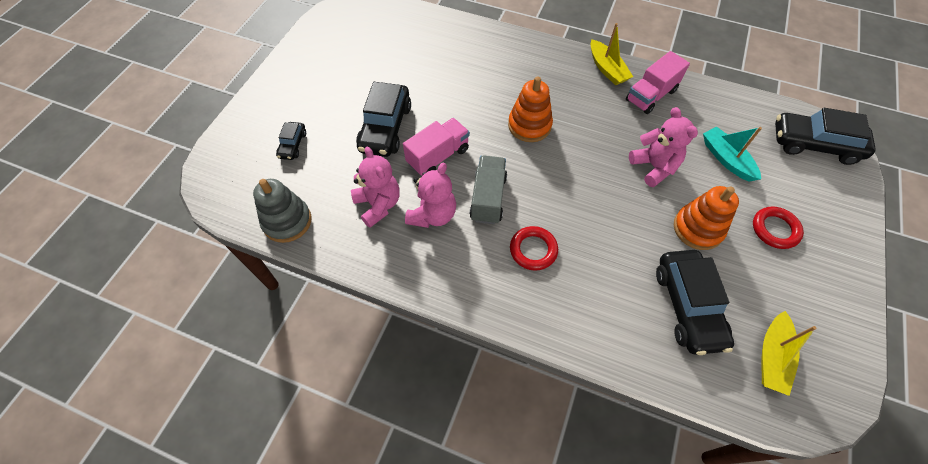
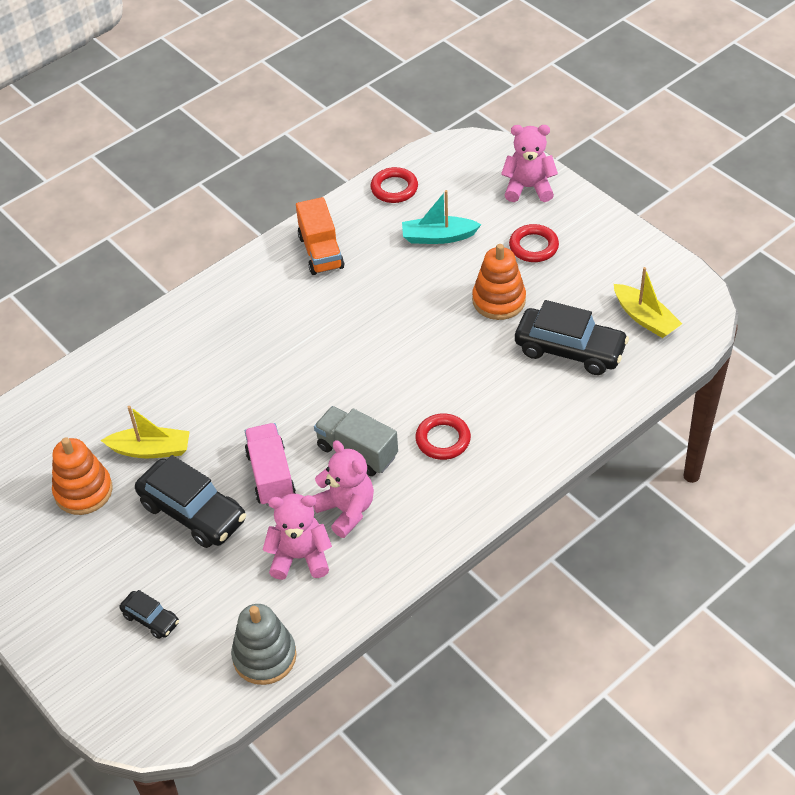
camera: 60 degrees left, 10 degrees down
(529, 125) = (286, 374): orange stacking toy -> orange stacking toy (83, 491)
(607, 69) = (257, 269): yellow boat -> yellow boat (151, 450)
(651, 95) = (321, 252): pink truck -> orange truck
(654, 167) = (410, 296): pink teddy bear -> pink teddy bear (528, 188)
(748, 111) = (394, 188): none -> red ring
(814, 145) = (465, 165): black car -> none

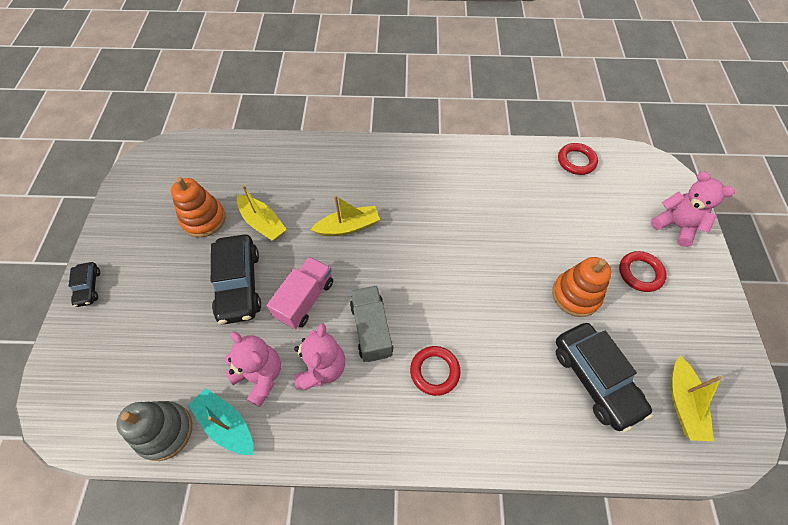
camera: 40 degrees right, 10 degrees up
(151, 619) = (142, 337): black car -> black car (89, 287)
(241, 392) = (348, 227): none -> yellow boat
(321, 252) = (487, 170): orange truck -> none
(438, 237) = (575, 215): turquoise boat -> turquoise boat (226, 425)

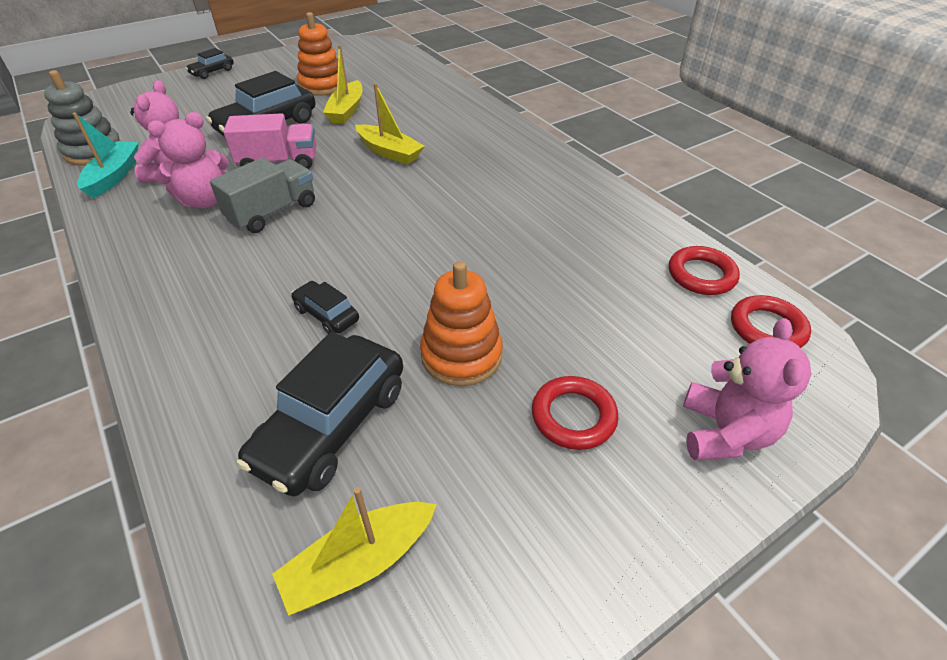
camera: 55 degrees right, 15 degrees down
(434, 371) = (248, 273): red ring -> red ring (767, 328)
(504, 343) = (326, 315): none -> black car

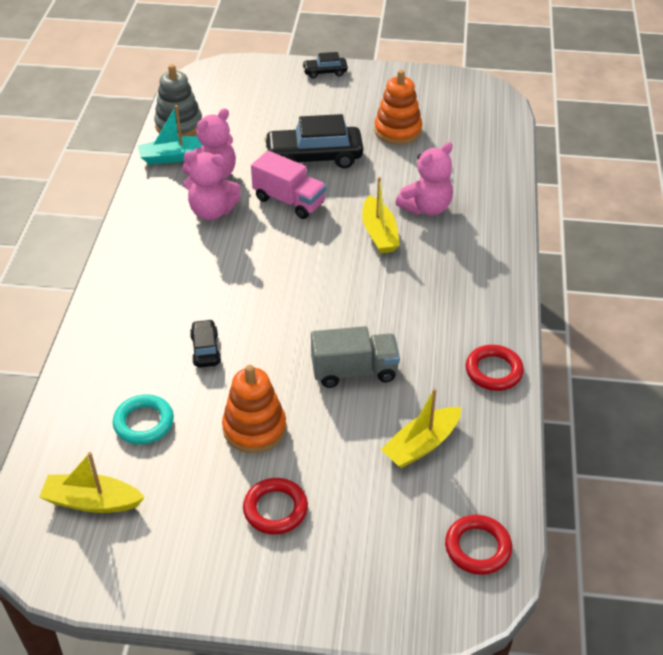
camera: 40 degrees right, 0 degrees up
(114, 176) = (174, 157): turquoise boat -> turquoise boat turned 150 degrees counterclockwise
(272, 212) = (245, 246): grey truck -> grey truck (354, 371)
(332, 426) = (144, 423): black car -> turquoise ring
(346, 110) = (390, 170): yellow boat -> yellow boat (421, 445)
(701, 275) = (486, 481): red ring -> red ring (493, 371)
(724, 433) = (352, 582): pink teddy bear -> pink teddy bear (426, 208)

